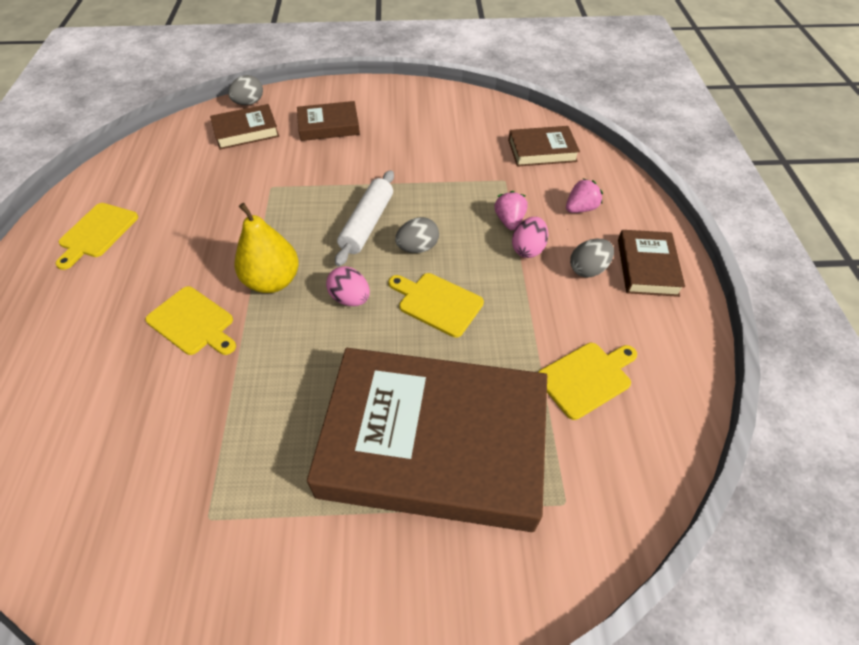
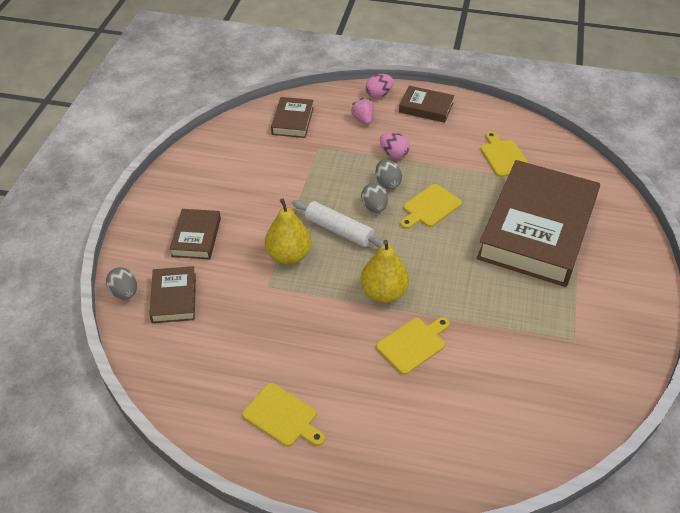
camera: 75 degrees left, 5 degrees down
(317, 193) = (289, 255): none -> yellow pear
(350, 298) = (414, 251): pink egg -> pink egg (379, 95)
(509, 221) = (363, 156): pink strawberry -> none
(588, 269) = (420, 132): grey egg -> grey egg (387, 183)

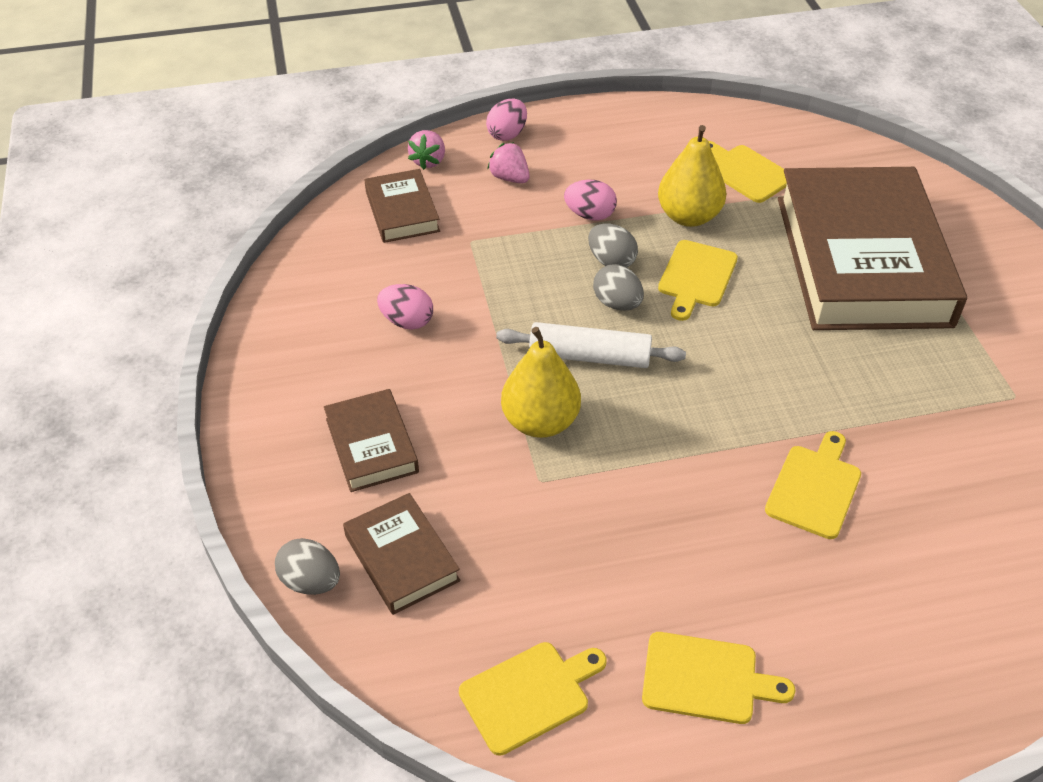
camera: 25 degrees left, 0 degrees up
(190, 387) = (529, 695): none -> yellow cutting board
(256, 180) = (407, 321): none -> pink egg
(325, 97) = (428, 161): none -> pink strawberry
(383, 293) = (720, 427): yellow pear -> yellow pear (688, 216)
(426, 107) = (589, 134): brown book -> none

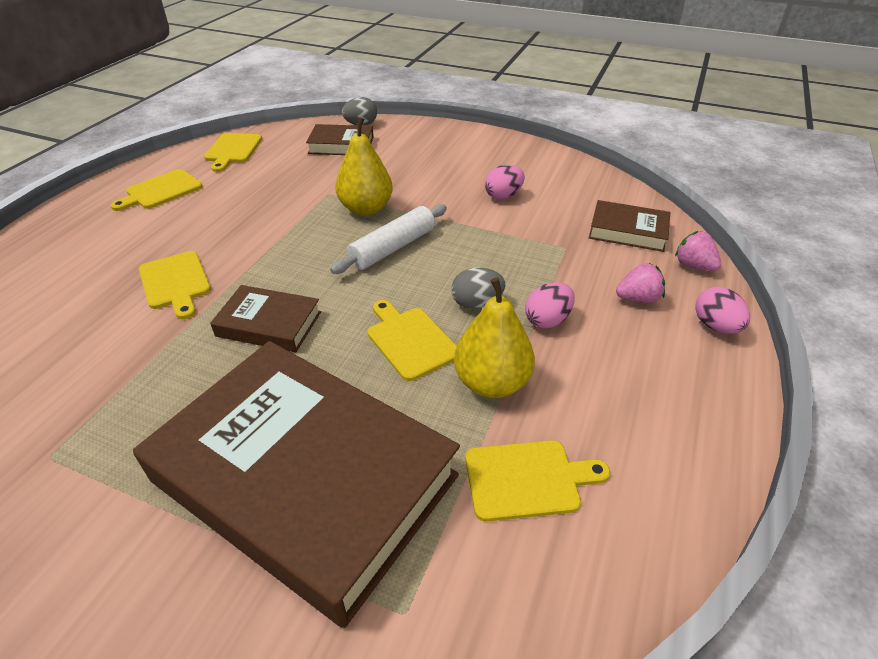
camera: 125 degrees right, 5 degrees down
(371, 445) = (418, 157): brown book -> brown book (269, 324)
(617, 304) = (427, 283): grey egg -> none

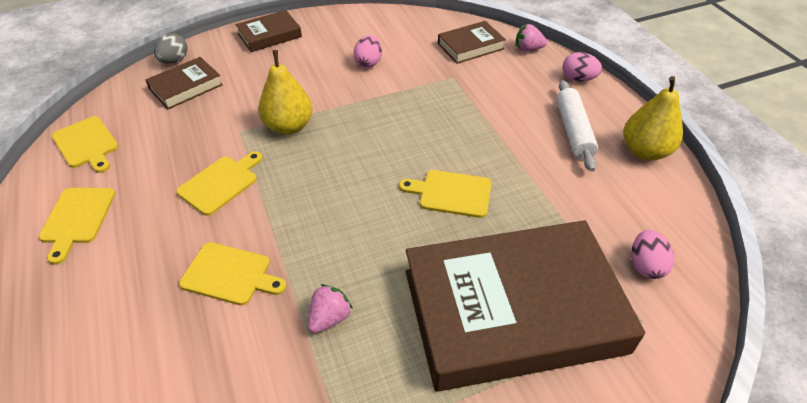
camera: 45 degrees left, 5 degrees up
(269, 324) = (350, 248): brown book -> brown book (269, 35)
(393, 248) = (351, 143): white rolling pin -> white rolling pin (573, 131)
(476, 303) = (454, 144): grey egg -> none
(492, 383) = (525, 184): yellow pear -> yellow pear (645, 151)
(527, 479) = (605, 219): yellow cutting board -> yellow cutting board (220, 183)
(547, 320) = (503, 129): pink egg -> pink egg (645, 265)
(638, 298) = (527, 86): pink strawberry -> pink strawberry (329, 318)

